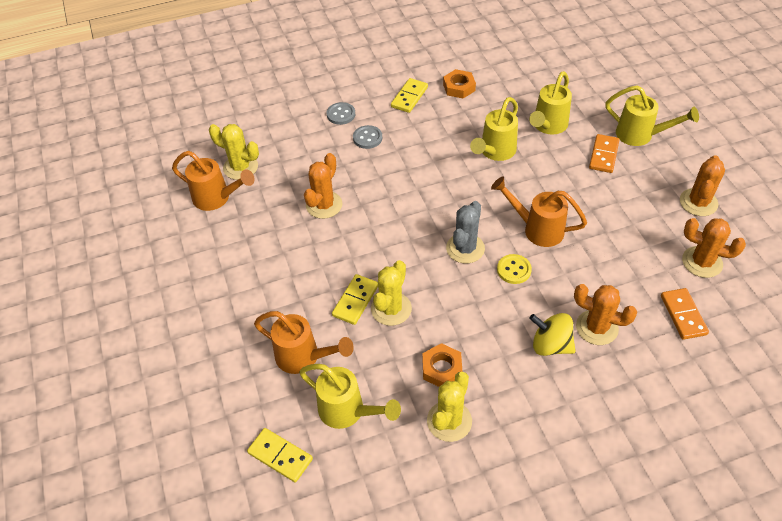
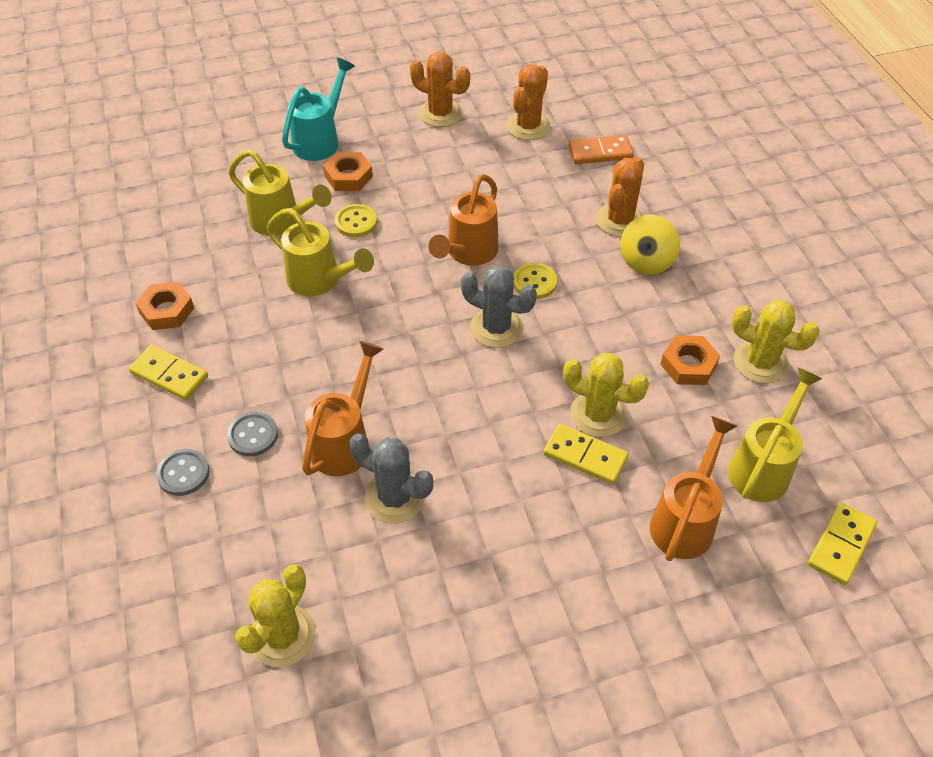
camera: 90 degrees left, 0 degrees up
(217, 198) = (356, 672): orange watering can -> orange watering can (345, 441)
(324, 205) = (395, 497): orange cactus -> grey cactus
(556, 164) = (356, 222): none -> yellow button
(604, 155) = (348, 176): orange domino -> orange nut
(641, 135) = (321, 140): yellow watering can -> turquoise watering can

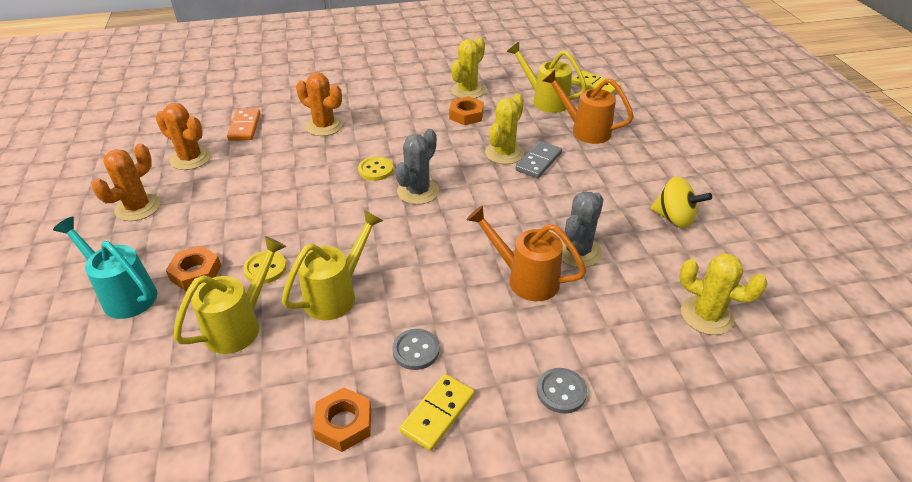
camera: 85 degrees left, 10 degrees down
(253, 435) = (517, 340): grey button -> grey button (416, 350)
(468, 254) = (333, 201): orange watering can -> none
(585, 456) = (538, 162): yellow domino -> grey domino
(646, 261) = (370, 120): yellow spinning top -> yellow spinning top (674, 218)

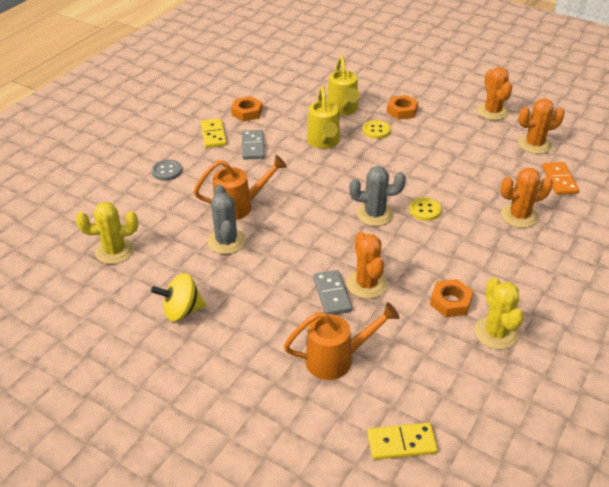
camera: 135 degrees right, 0 degrees up
(123, 294) = (412, 89): turquoise watering can -> none
(244, 127) = (559, 180): orange domino -> orange domino turned 45 degrees clockwise
(416, 350) = (253, 146): grey button -> grey domino
(418, 191) = (375, 214): grey cactus -> grey cactus turned 75 degrees counterclockwise
(504, 153) = (366, 284): yellow cactus -> orange cactus
(545, 100) = (417, 375): yellow watering can -> none

